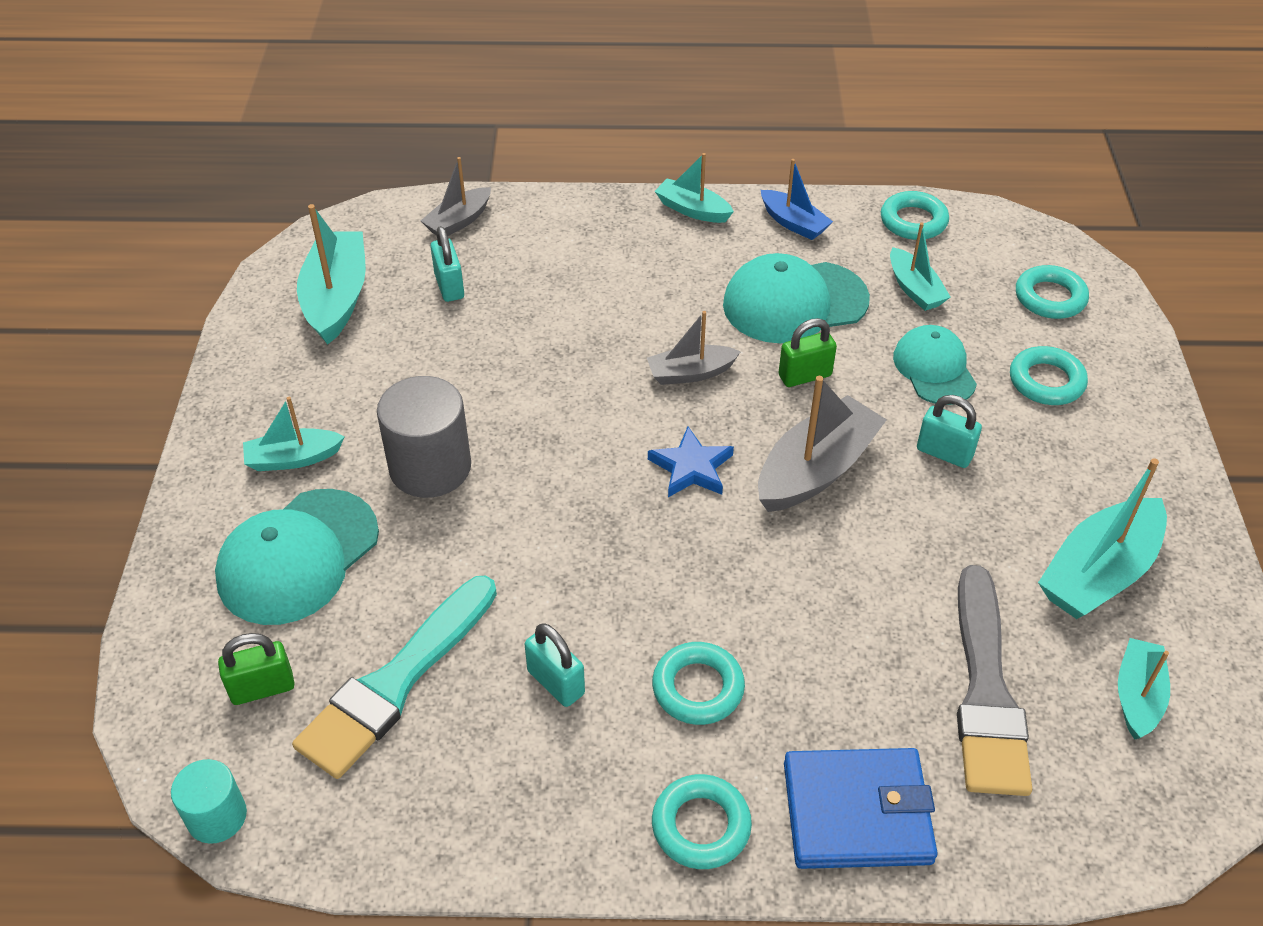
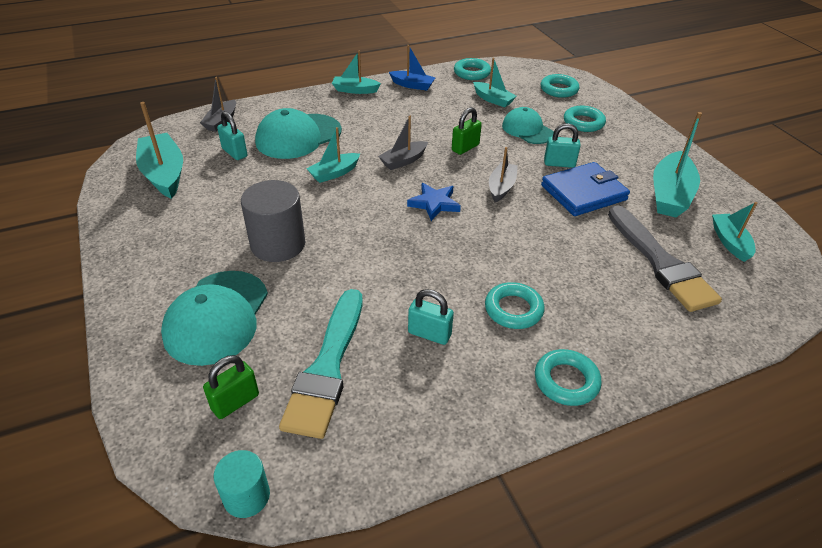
camera: 25 degrees left, 5 degrees down
(293, 458) = (182, 264): turquoise boat -> turquoise boat (334, 173)
(794, 302) = (437, 118): turquoise cap -> turquoise cap (298, 136)
(816, 470) = (501, 187): grey boat -> grey boat, size x0.59
(857, 812) = (643, 343): blue wallet -> blue wallet (583, 192)

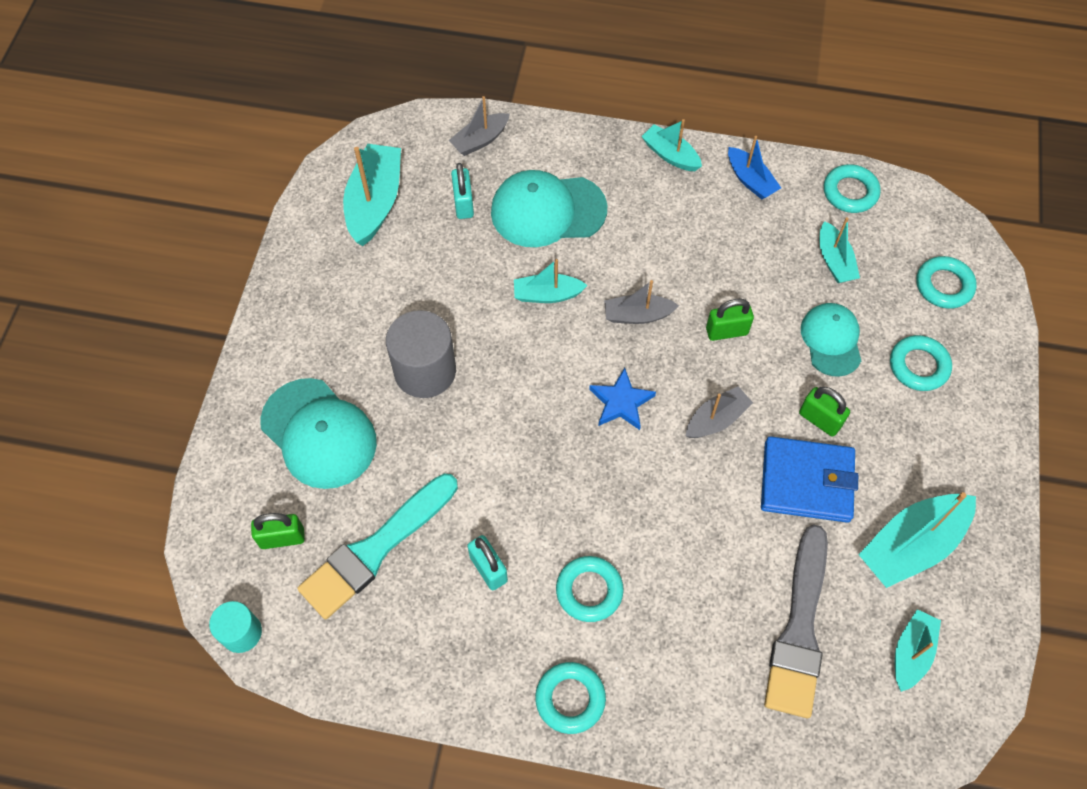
camera: 35 degrees right, 20 degrees up
(217, 317) = (319, 433): turquoise cap -> turquoise cap turned 90 degrees counterclockwise
(559, 163) = (819, 420): turquoise padlock -> green padlock

